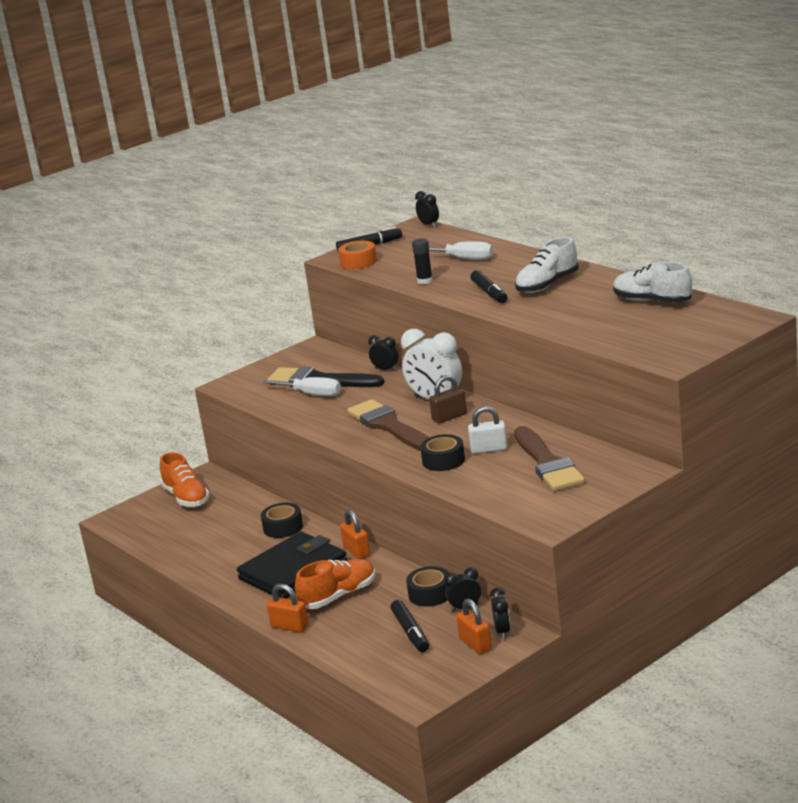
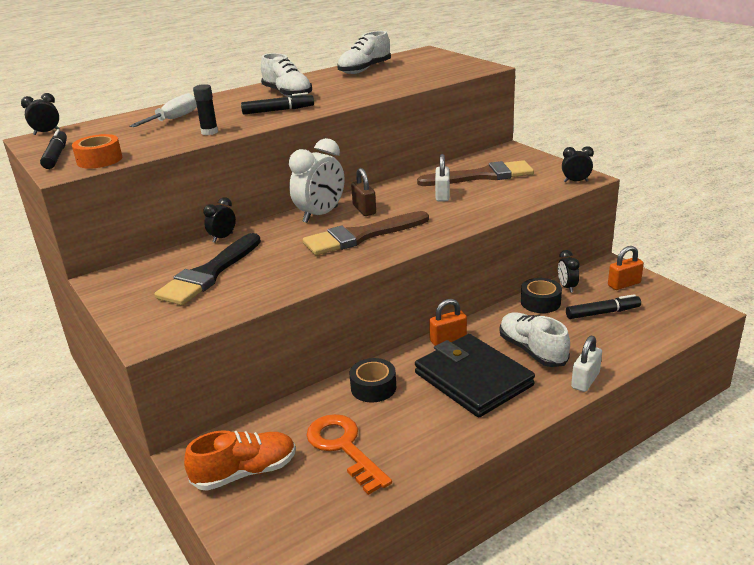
camera: 85 degrees left, 5 degrees up
(209, 528) = (343, 447): none -> orange key
(290, 627) = (585, 380): orange padlock -> white padlock
(312, 394) = (242, 277): white screwdriver -> none
(338, 596) = (532, 350): orange shoe -> white shoe
(443, 460) = (453, 213): black tape -> none
(502, 632) = (606, 273): black clock -> black clock (575, 181)

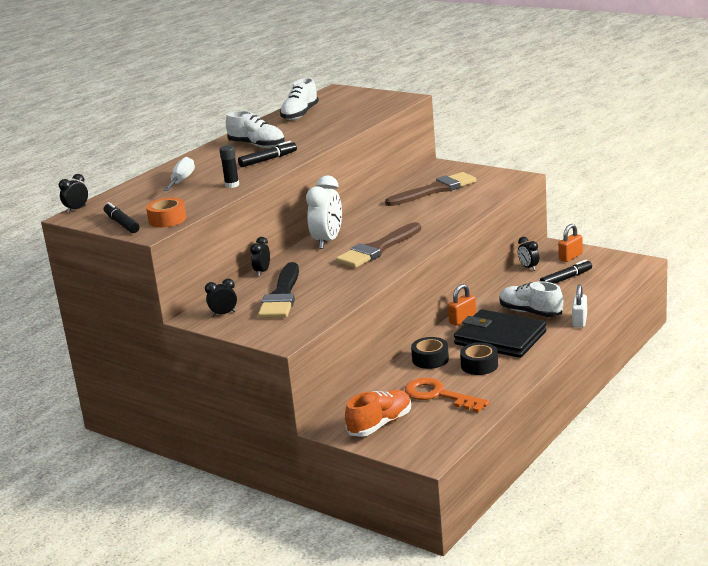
camera: 20 degrees left, 5 degrees down
(364, 209) = (360, 231): brown padlock -> none
(442, 195) = (415, 209): white padlock -> none
(540, 302) = (515, 281): black tape -> black tape (479, 365)
(575, 181) = (513, 181): black clock -> black clock (223, 314)

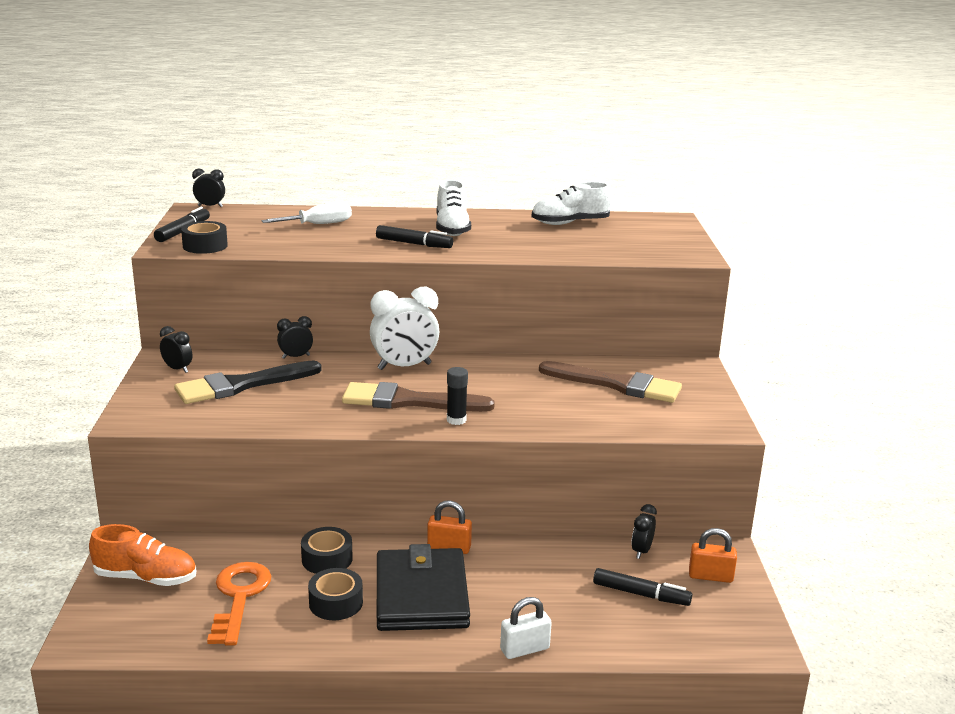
camera: 50 degrees right, 0 degrees up
(167, 220) = (205, 246): orange tape -> black tape
(232, 185) = (323, 247): black glue stick -> black glue stick (456, 420)
(530, 312) = (513, 596): white shoe -> none

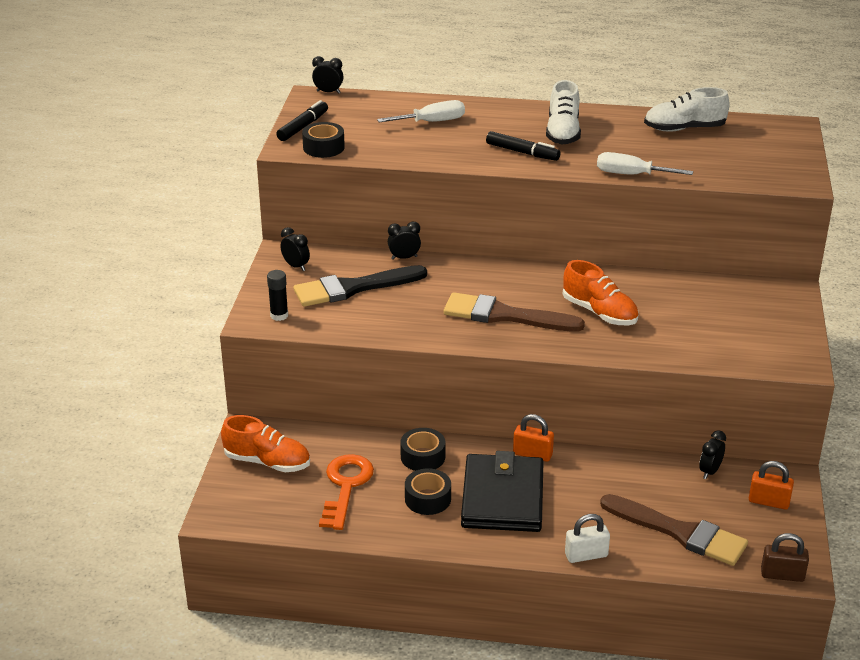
camera: 10 degrees right, 10 degrees up
(404, 366) = (505, 275): white clock -> none
(456, 420) = (546, 339): black glue stick -> black glue stick (279, 315)
(508, 393) = (599, 312): none -> orange shoe
(527, 257) = (631, 175): none -> white screwdriver
(617, 385) = (707, 308): brown brush -> brown brush (680, 532)
(641, 594) = (700, 513): black marker -> none
(745, 651) = (782, 575): none -> brown padlock

